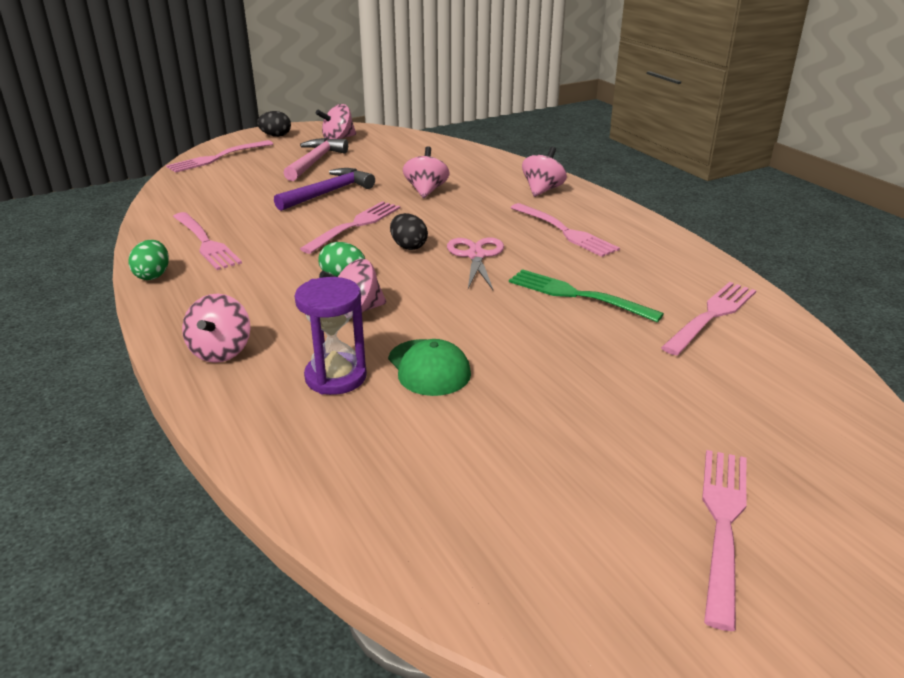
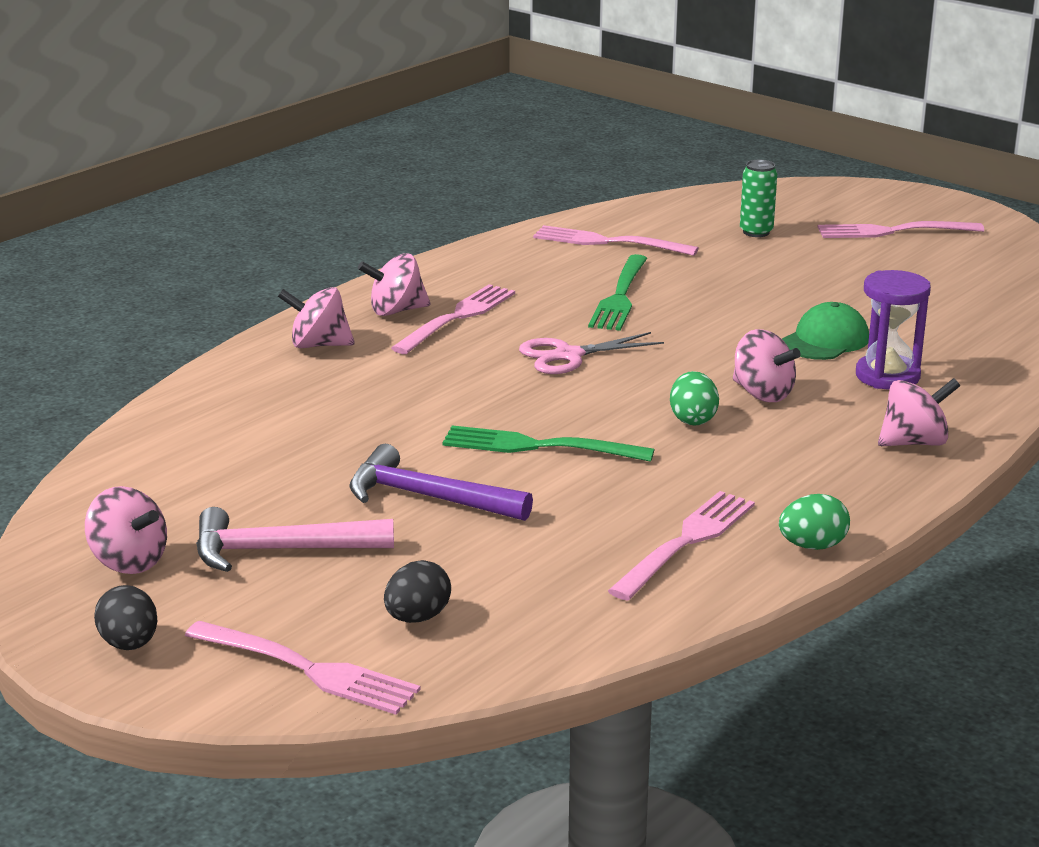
camera: 110 degrees left, 5 degrees down
(355, 225) = (538, 446): pink fork -> green fork
(408, 246) = (576, 398): black egg -> black egg (417, 617)
(426, 191) = (370, 422): pink spinning top -> pink spinning top (396, 311)
(731, 408) = (756, 232): none -> green can

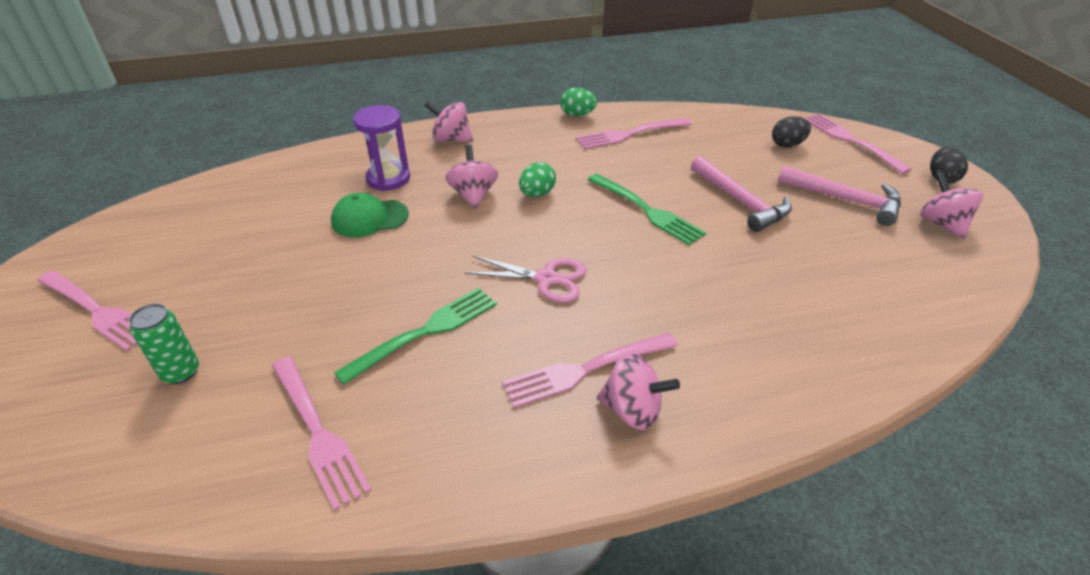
camera: 145 degrees left, 15 degrees up
(319, 345) = (737, 388): pink spinning top -> none
(427, 497) = (741, 202): purple hammer -> pink hammer

